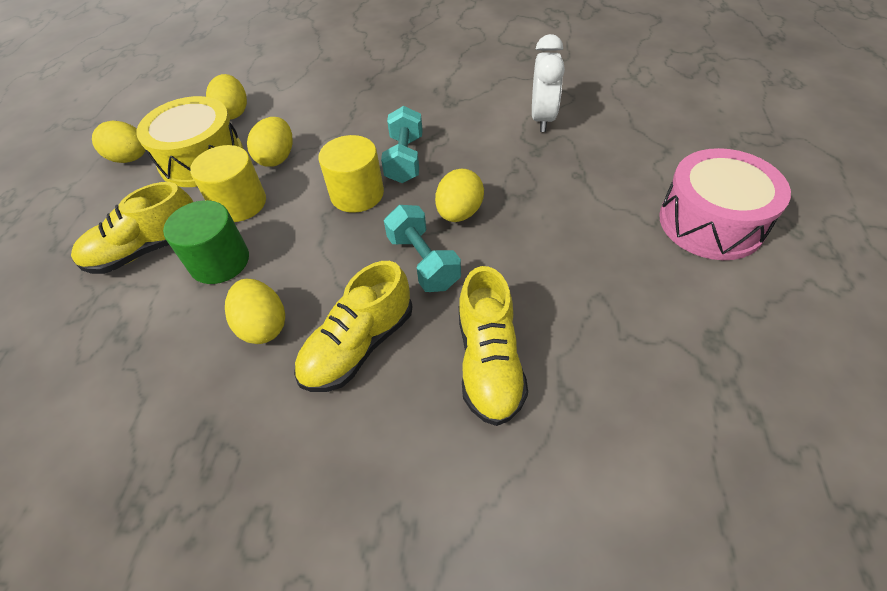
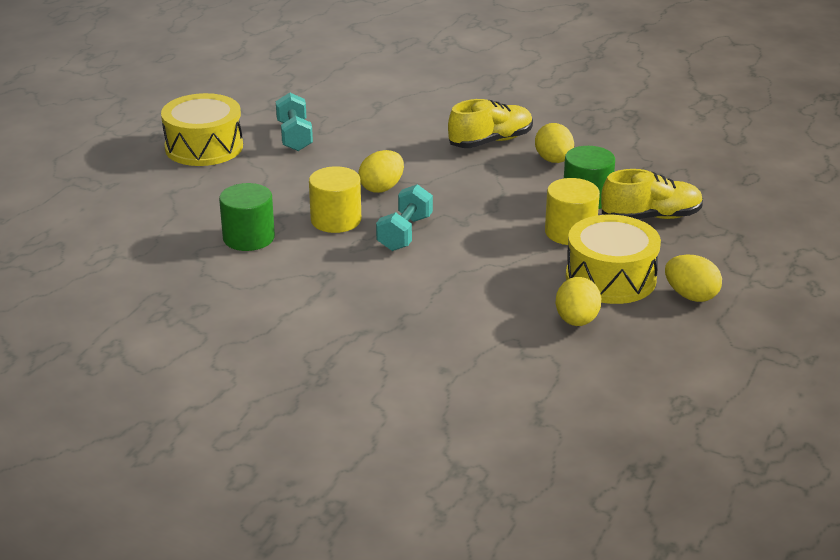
camera: 165 degrees left, 20 degrees down
(277, 158) = (530, 262): yellow egg -> none
(357, 194) = (461, 217): yellow cylinder -> yellow cylinder (336, 220)
(423, 262) = (427, 168): turquoise dumbbell -> turquoise dumbbell (294, 136)
(489, 362) = (413, 122): yellow shoe -> none
(542, 119) = (248, 238): white clock -> green cylinder
(711, 222) = (204, 147): pink drum -> yellow drum

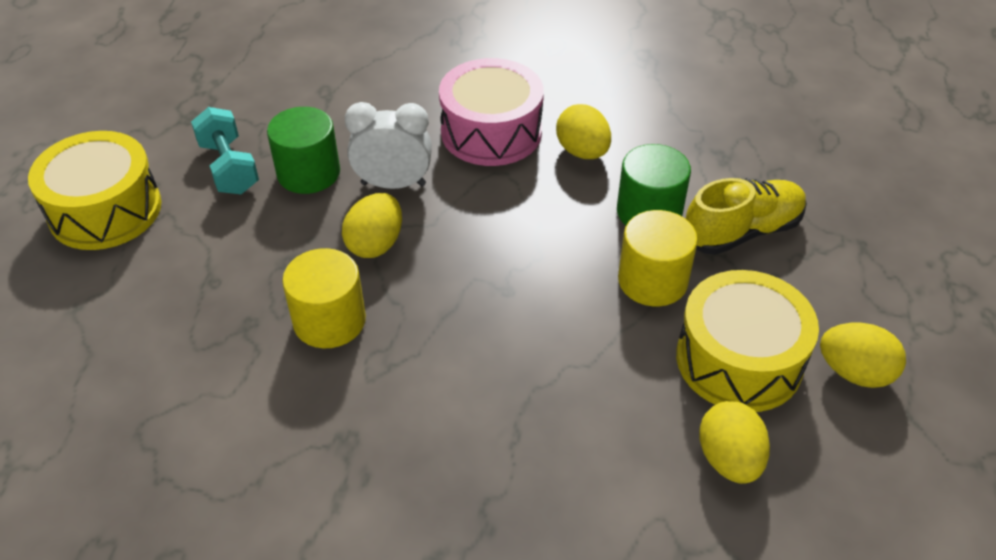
camera: 15 degrees left, 15 degrees up
(248, 238) = (211, 384): green cylinder -> green cylinder (308, 173)
(405, 233) = (433, 328): turquoise dumbbell -> none
(407, 159) = (393, 184): none -> white clock
(490, 141) = (491, 132): yellow shoe -> pink drum

